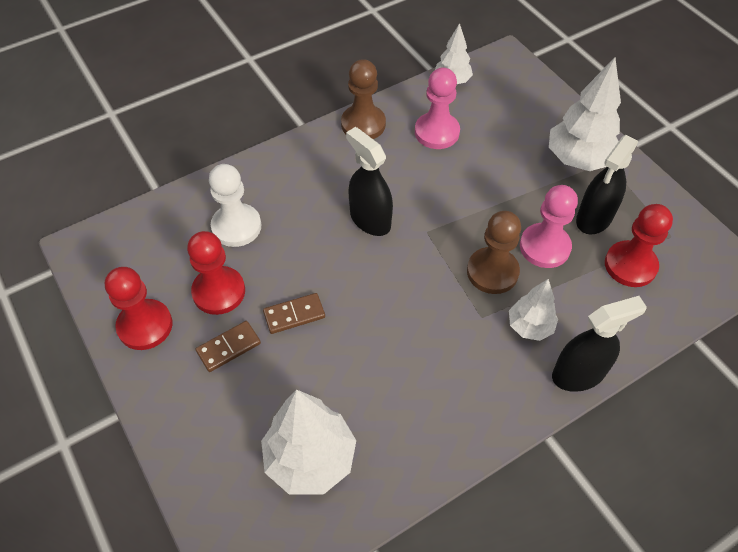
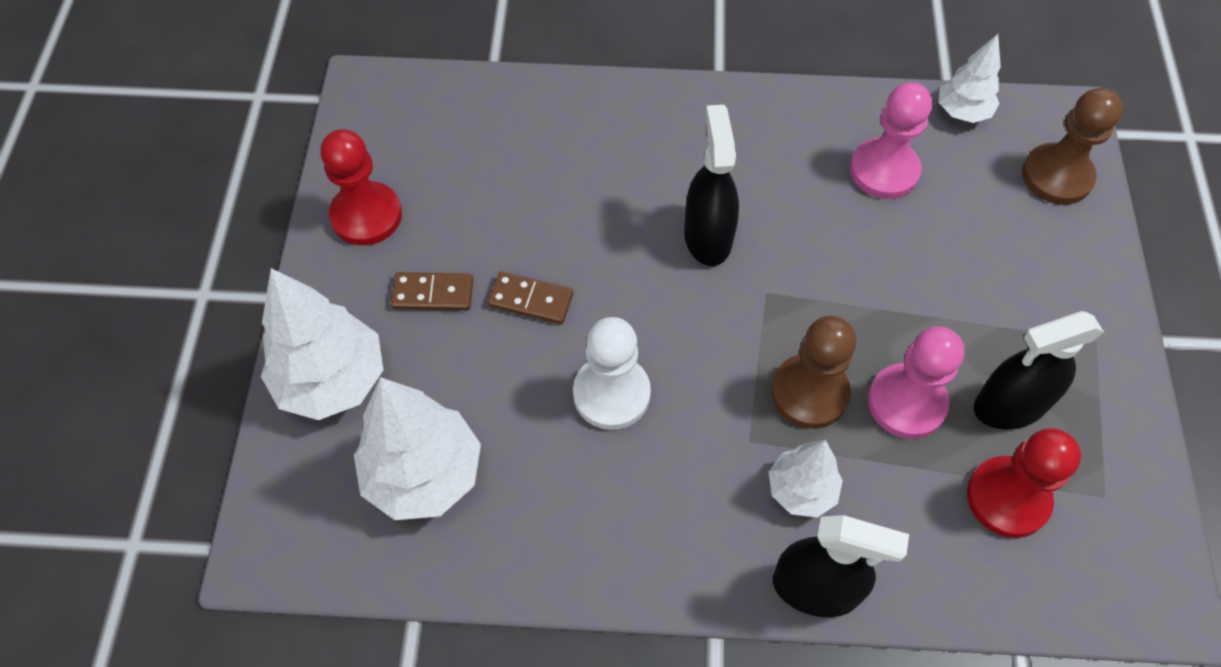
camera: 35 degrees right, 5 degrees up
(219, 292) = (469, 223): red pawn -> none
(236, 226) = (545, 157): white pawn -> white pawn (611, 394)
(363, 124) = (795, 110): brown pawn -> brown pawn (1057, 176)
(578, 160) = (1055, 314): white tree -> white tree (332, 381)

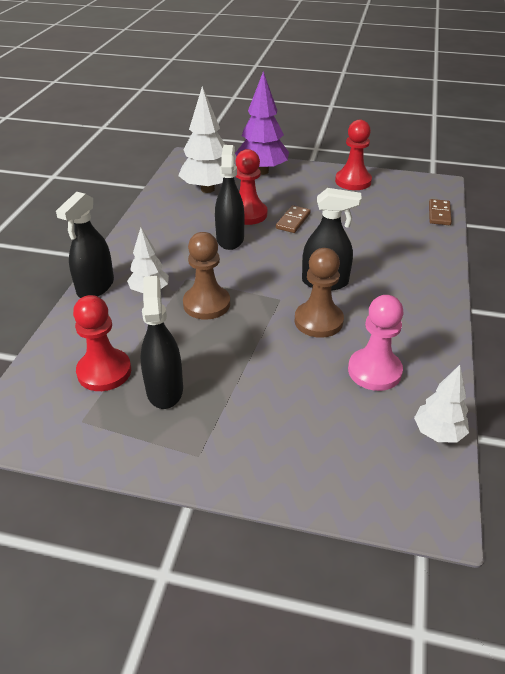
camera: 100 degrees right, 20 degrees down
(332, 381) = (262, 171): white tree -> purple tree
(433, 294) = (303, 195): brown domino -> brown domino (439, 214)
(518, 379) = (248, 214): none -> red pawn
(611, 394) = (230, 239): white pawn -> black spray bottle
(906, 402) = (185, 342): pink pawn -> none
(1057, 176) = (364, 480): brown pawn -> brown pawn (318, 321)

